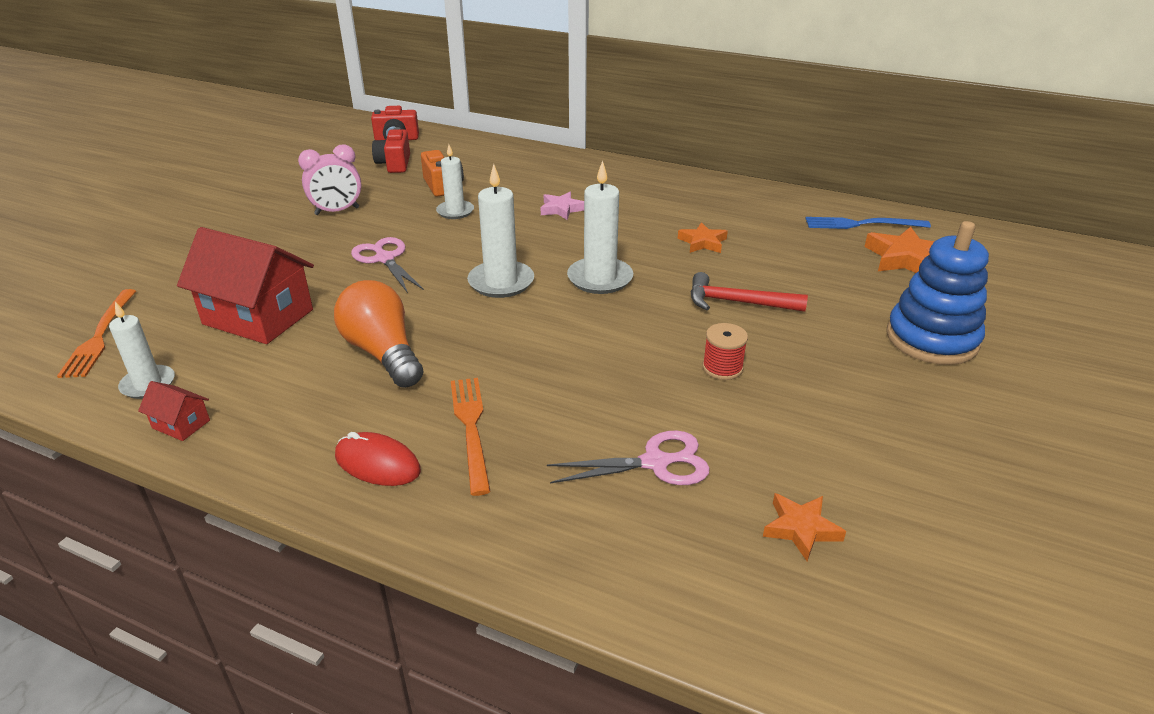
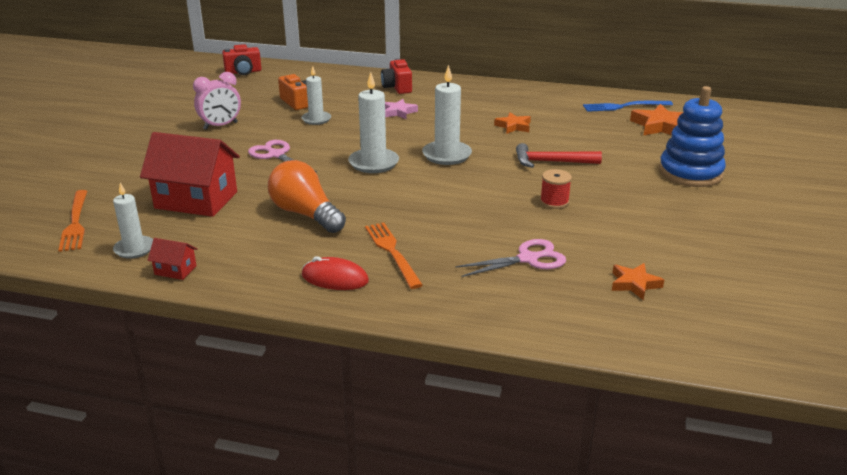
camera: 10 degrees left, 5 degrees down
(394, 164) = (250, 90): red camera -> red camera (397, 87)

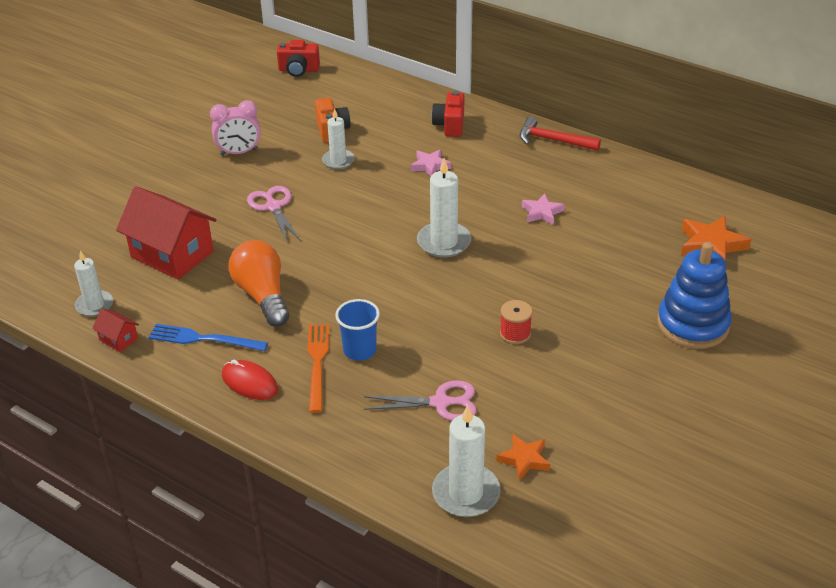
camera: 20 degrees right, 10 degrees up
(75, 223) = (57, 260): orange fork -> none
(373, 163) = (363, 238): white candle -> white candle (466, 493)
(425, 236) = (359, 350): none -> blue cup
(513, 126) = (542, 212): orange star -> pink star
(552, 162) = (549, 276): red hammer -> red hammer (553, 140)
(624, 106) = (691, 204): blue fork -> blue fork (203, 339)

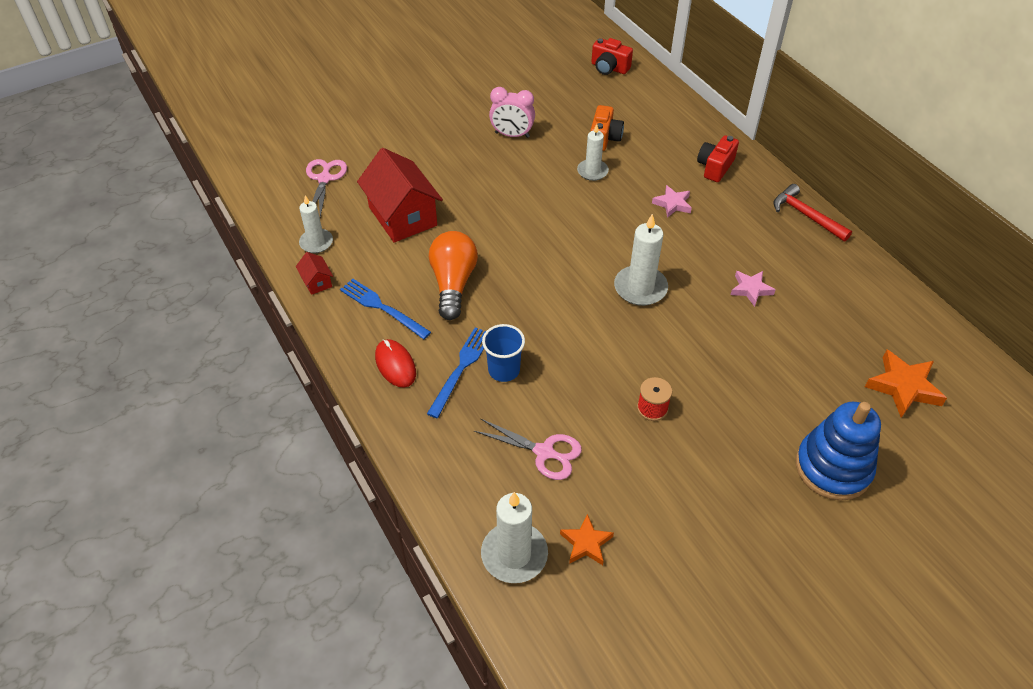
camera: 25 degrees right, 10 degrees up
(273, 207) = (511, 199): pink scissors -> pink scissors (324, 179)
(317, 363) = (461, 368): orange fork -> blue fork

